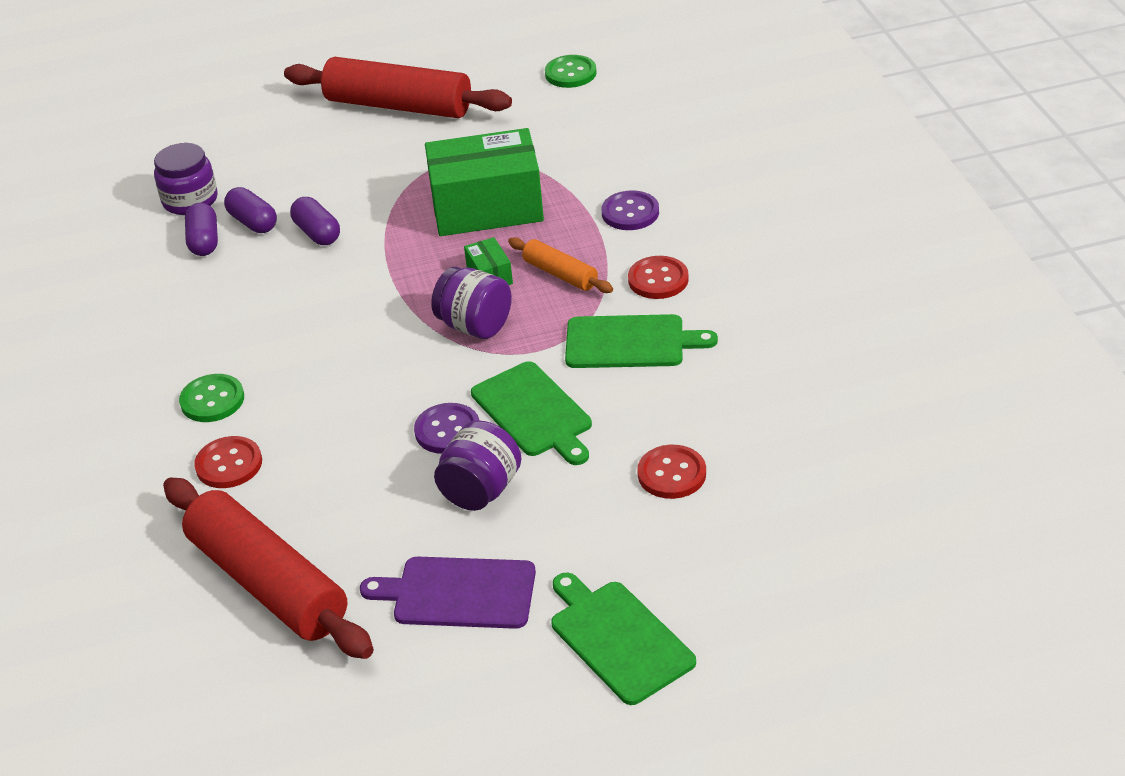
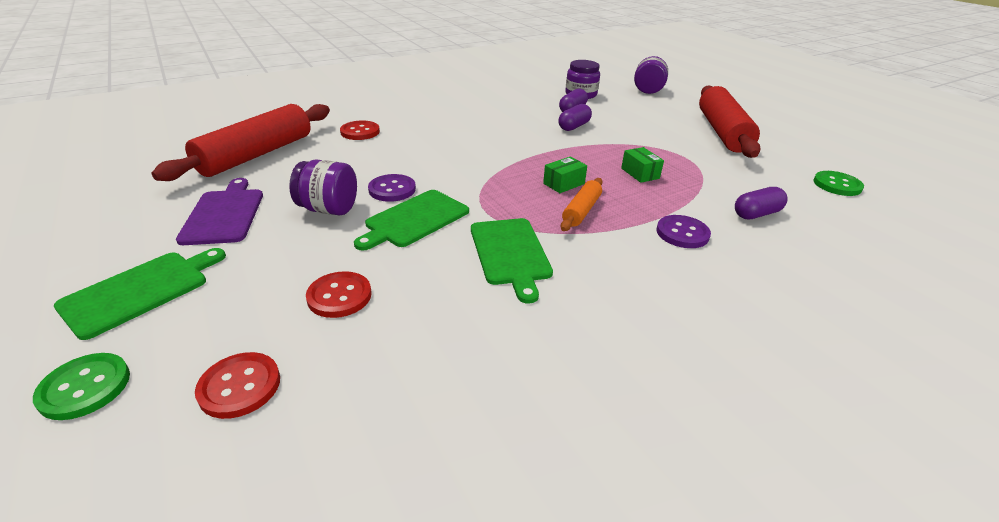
camera: 70 degrees right, 5 degrees down
(204, 241) = (548, 102): purple capsule -> purple capsule (756, 214)
(212, 400) = (414, 121): green button -> green button (85, 387)
(475, 326) = (505, 185): purple jar -> purple jar (648, 90)
(487, 207) = (640, 173): green box -> green box, size x0.42
(658, 280) = (601, 258): red button -> red button (240, 386)

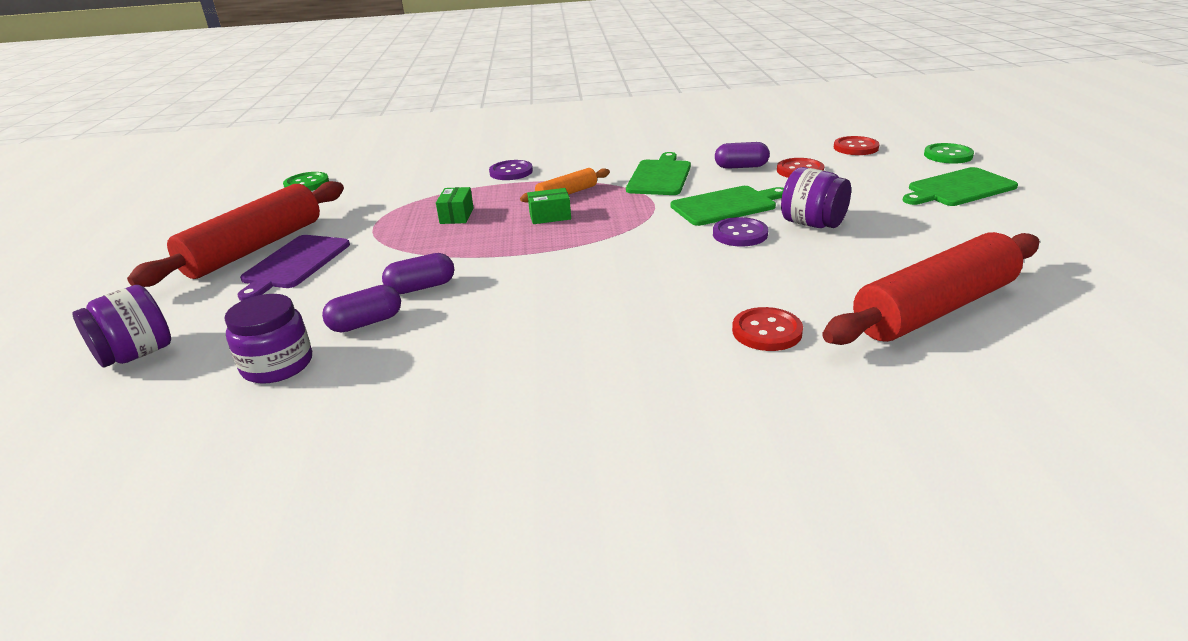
camera: 150 degrees left, 5 degrees down
(224, 214) = (927, 233): purple cutting board -> purple cutting board (294, 264)
(756, 214) = (428, 175): purple capsule -> purple capsule (741, 167)

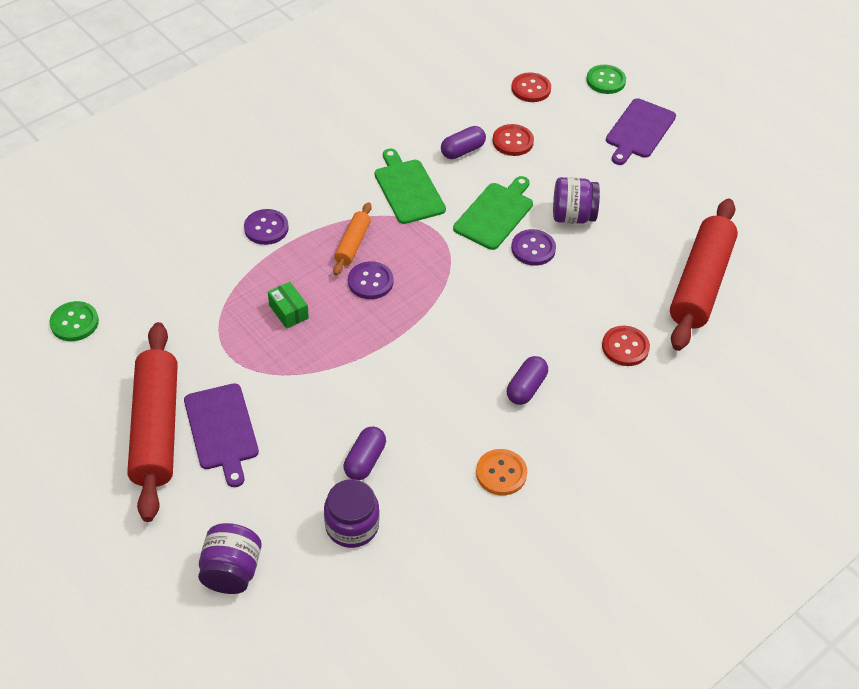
camera: 40 degrees left, 20 degrees up
(421, 287) = (362, 408): purple capsule -> purple capsule (526, 388)
(478, 384) = (501, 473): none -> orange button
(550, 216) = (370, 282): green box -> purple button
(958, 188) = (639, 130): green cutting board -> purple cutting board

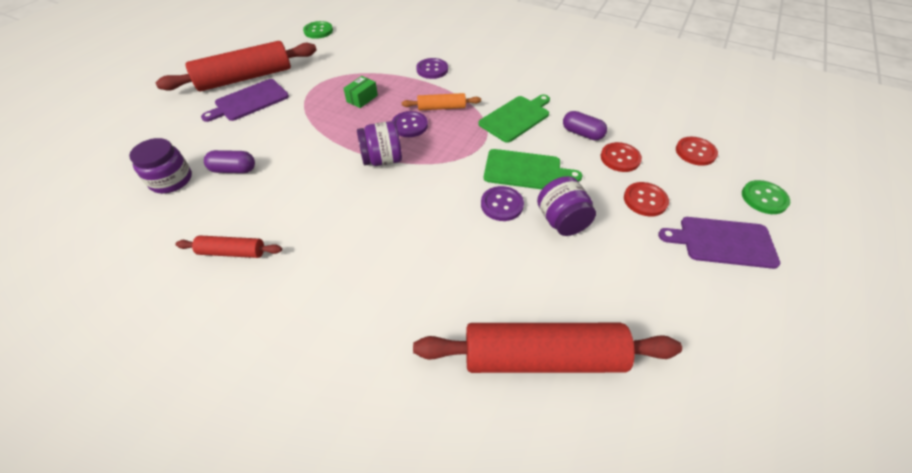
camera: 70 degrees right, 0 degrees up
(231, 571) = (131, 137): purple jar -> purple jar (382, 160)
(501, 473) = (232, 252): orange button -> red rolling pin
(526, 388) = (334, 243): purple capsule -> none
(625, 347) = (414, 307): red button -> red button (645, 200)

